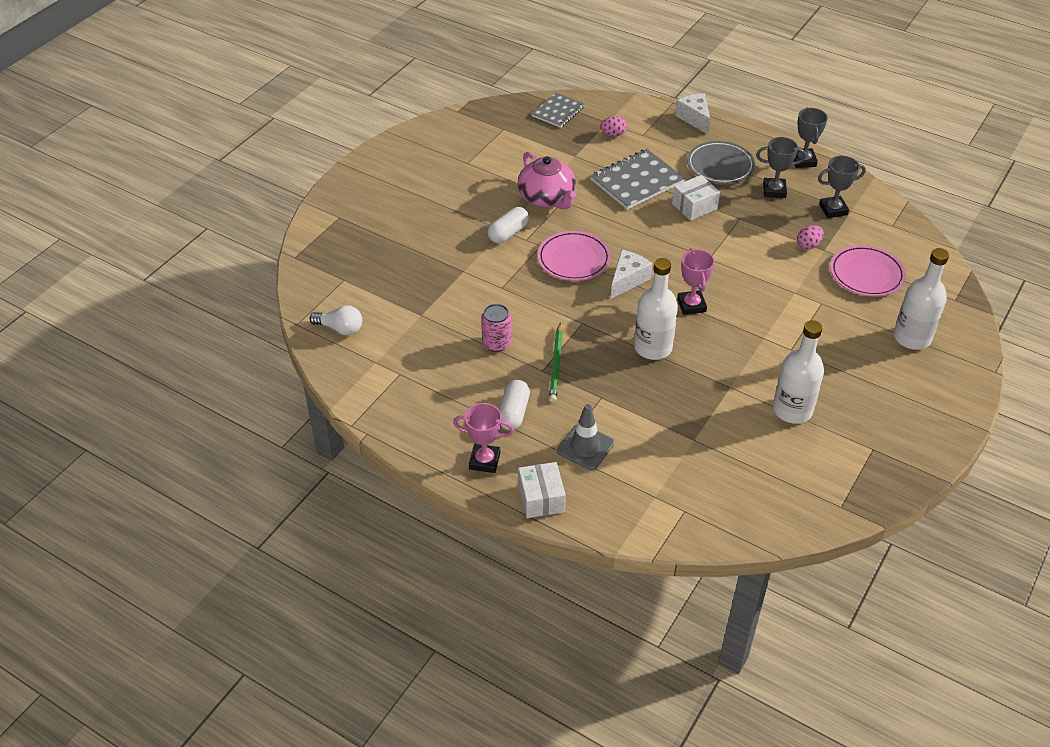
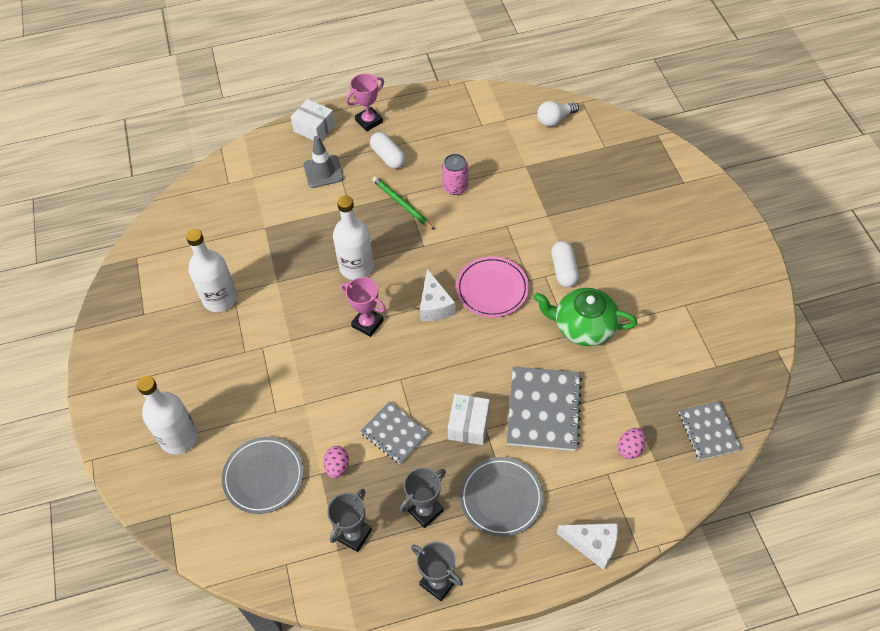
camera: 135 degrees right, 10 degrees up
(547, 198) = (583, 326): pink teapot -> green teapot
(749, 235) = (394, 433): none -> grey notebook
(866, 274) = (263, 476): pink plate -> grey plate

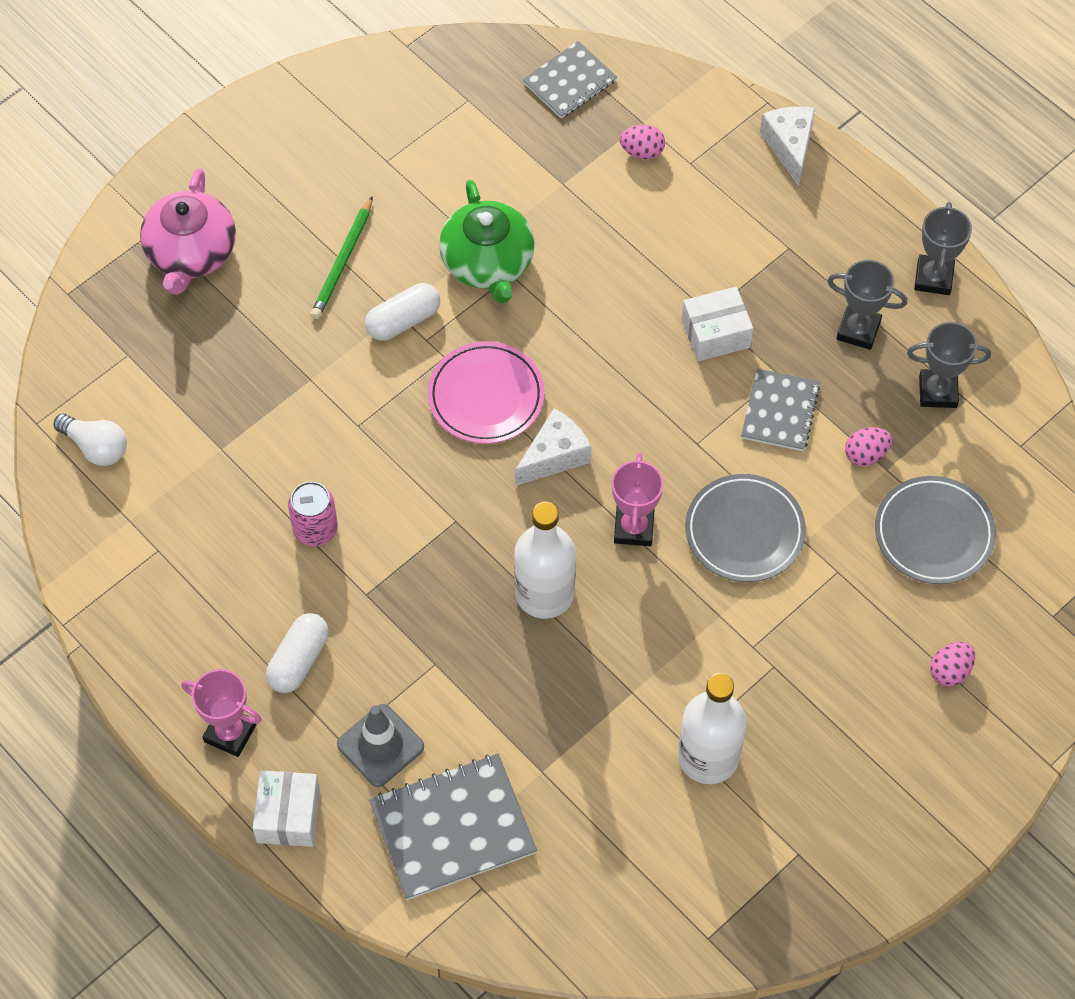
camera: 120 degrees left, 5 degrees up
(179, 437) = (950, 671): white bottle -> pink egg
(402, 204) = (389, 590): green pencil -> green pencil (343, 261)
(501, 498) = (791, 258): grey plate -> grey plate (744, 531)
(543, 409) = (643, 260): grey notebook -> grey notebook (453, 828)
(659, 192) = (191, 253): none -> pink teapot

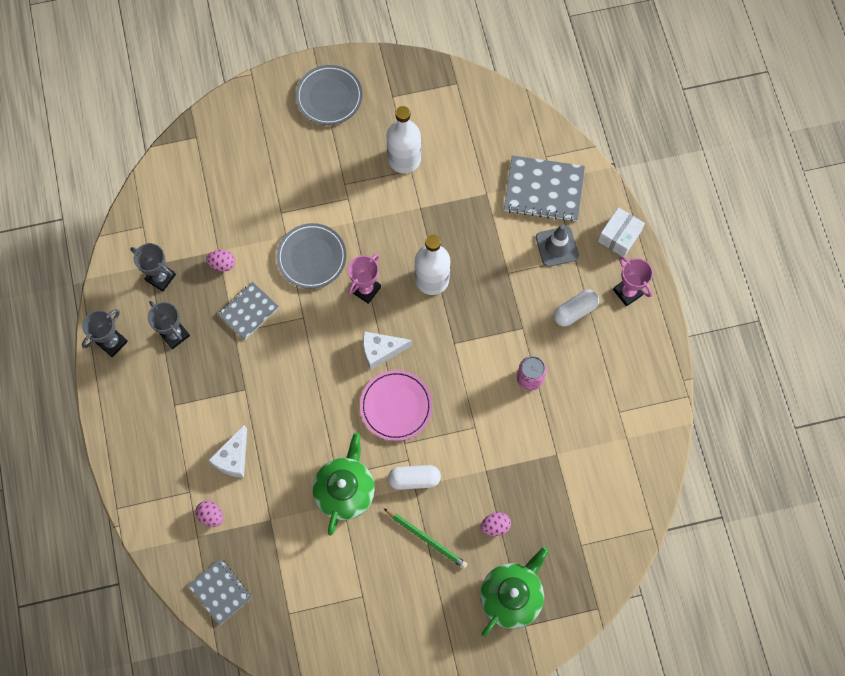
camera: 150 degrees left, 10 degrees up
(96, 447) = (625, 494): white light bulb -> none
(191, 253) = (511, 596): pink teapot -> green teapot
(343, 261) = (426, 539): green pencil -> green pencil turned 75 degrees clockwise
(569, 82) = (220, 591): grey notebook -> grey notebook turned 60 degrees clockwise
(715, 333) = (250, 375): white box -> none
(789, 146) = (126, 470): white cheese -> white cheese (233, 458)
(934, 533) = (220, 206): grey plate -> grey plate (329, 97)
(950, 671) = (264, 138): pink egg -> pink egg (495, 526)

